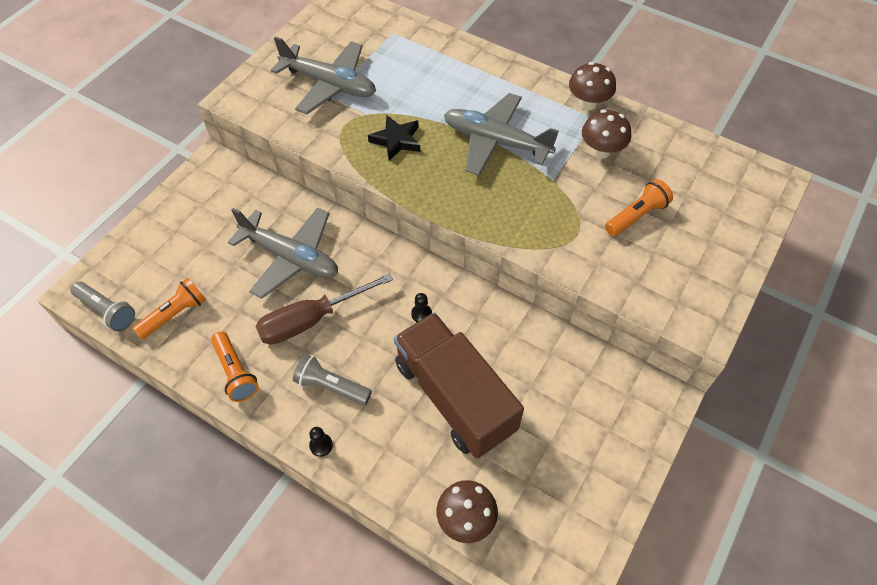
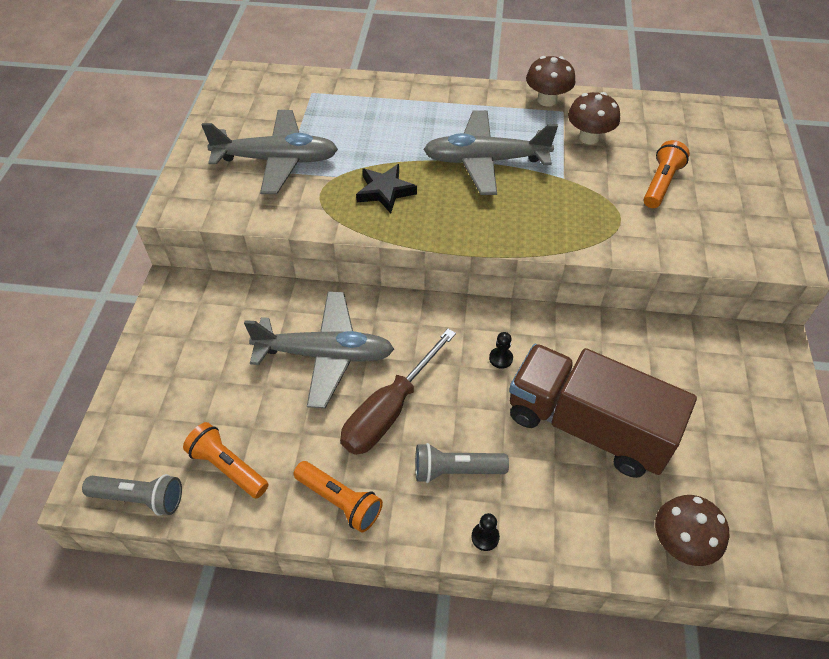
camera: 25 degrees left, 5 degrees down
(175, 314) = (228, 467): orange flashlight -> orange flashlight turned 75 degrees counterclockwise

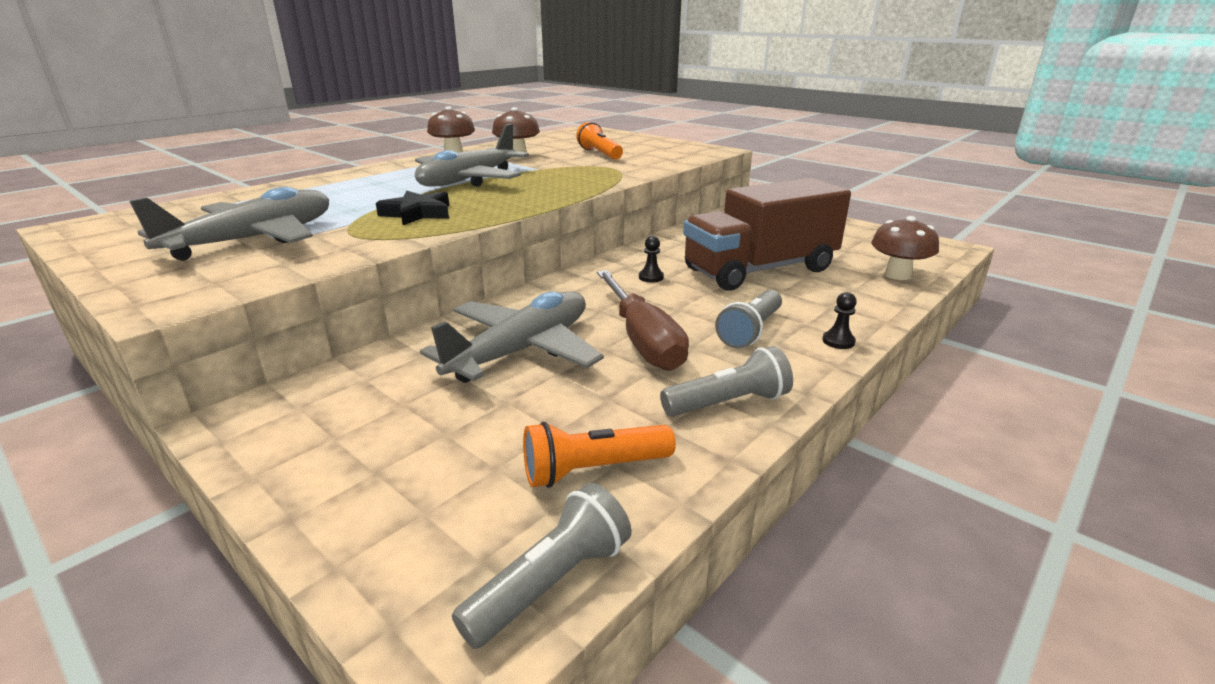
camera: 55 degrees left, 25 degrees down
(340, 501) = (728, 403): orange flashlight -> grey flashlight

